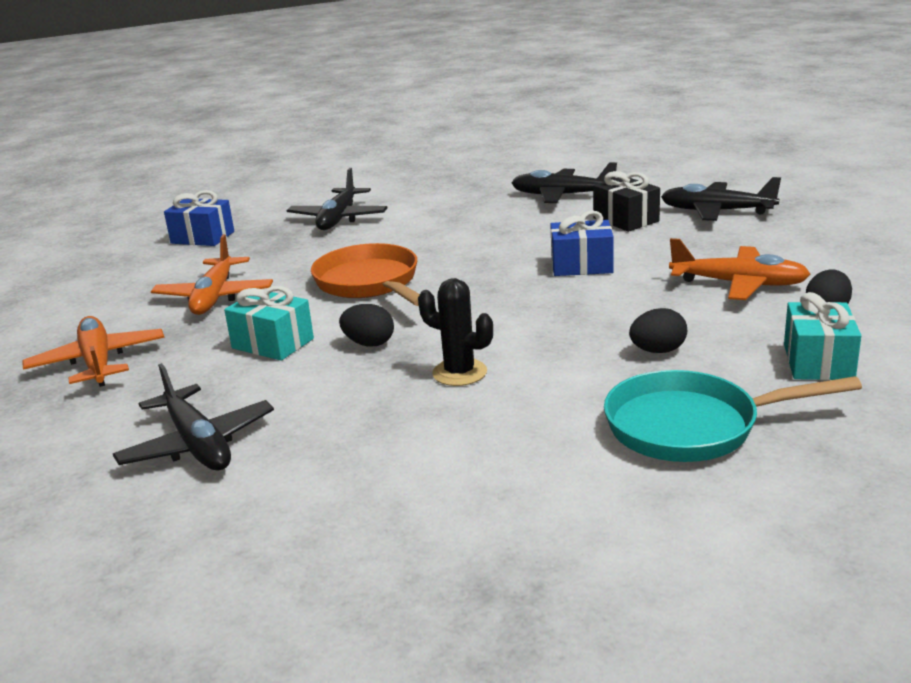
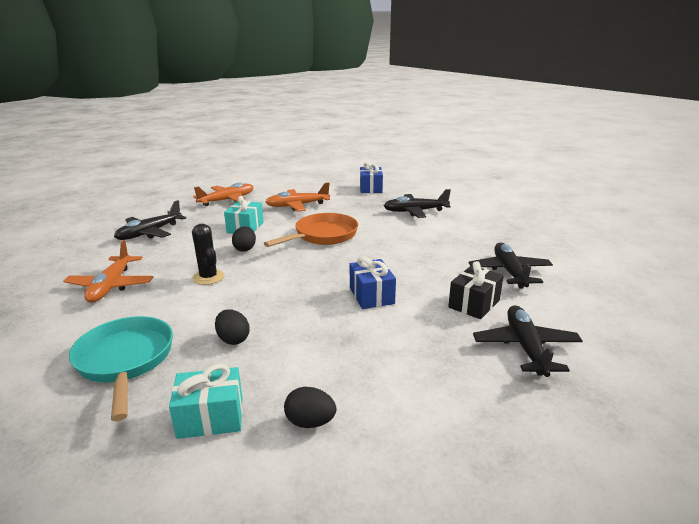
camera: 70 degrees right, 0 degrees up
(459, 373) = (208, 277): black cactus -> black cactus turned 45 degrees counterclockwise
(739, 284) = (357, 369): orange plane -> orange plane (111, 286)

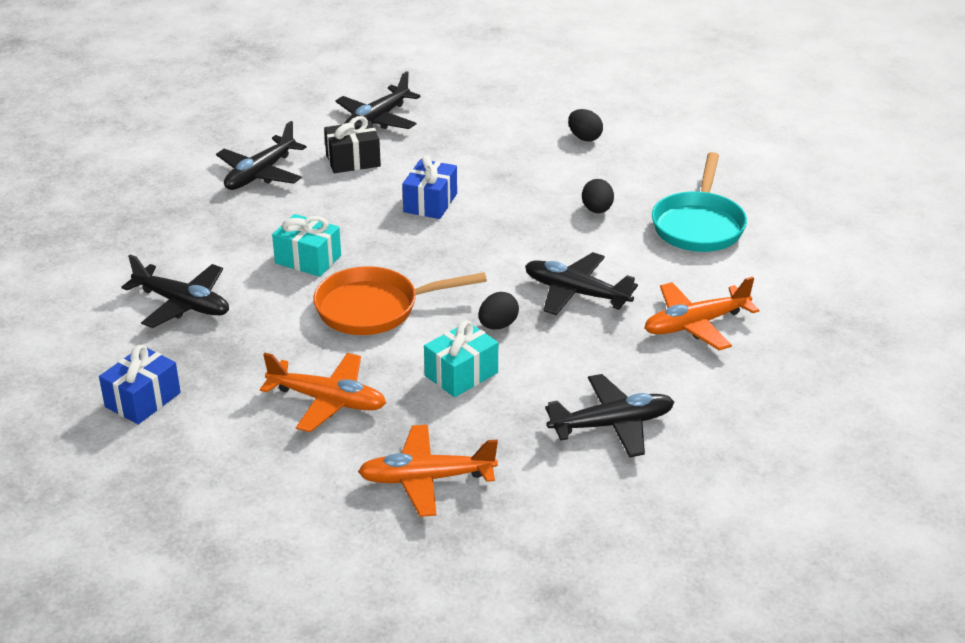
camera: 145 degrees left, 10 degrees up
(111, 286) = (695, 324): orange plane -> orange plane turned 150 degrees counterclockwise
(208, 277) = (576, 293): black cactus -> black plane
(210, 417) = (648, 163): turquoise gift -> turquoise gift (308, 259)

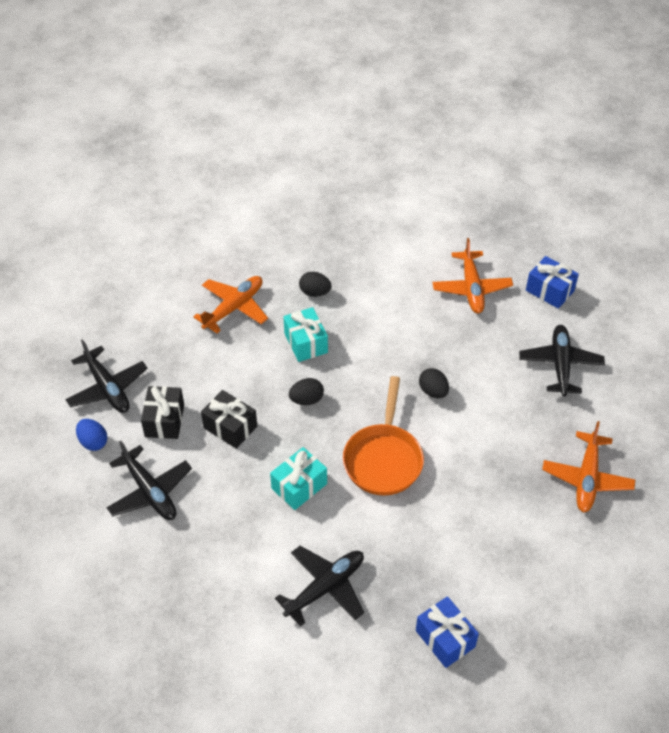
camera: 70 degrees left, 15 degrees up
(305, 130) = (93, 442): none -> blue egg
(328, 401) = (486, 515): orange plane -> orange plane (234, 308)
(365, 200) = (230, 427): none -> black gift
(430, 203) = (256, 386): blue gift -> blue gift (549, 290)
(461, 374) = (481, 428): turquoise gift -> turquoise gift (305, 343)
(576, 293) = (412, 337): black plane -> none
(584, 138) = (212, 267): black egg -> black egg (306, 400)
(698, 225) = (360, 246): turquoise pan -> none

